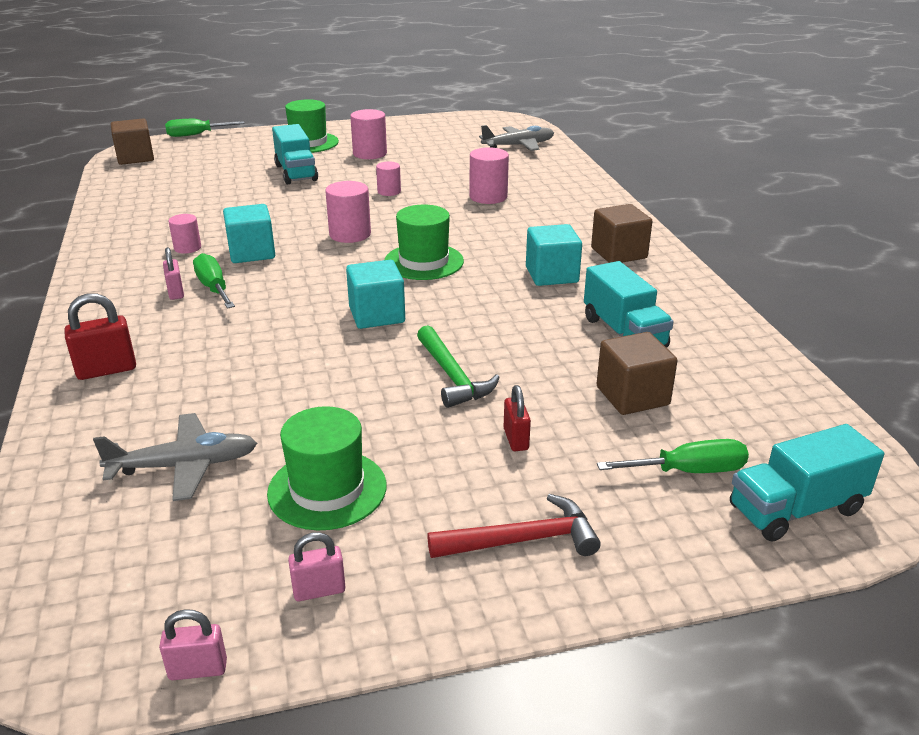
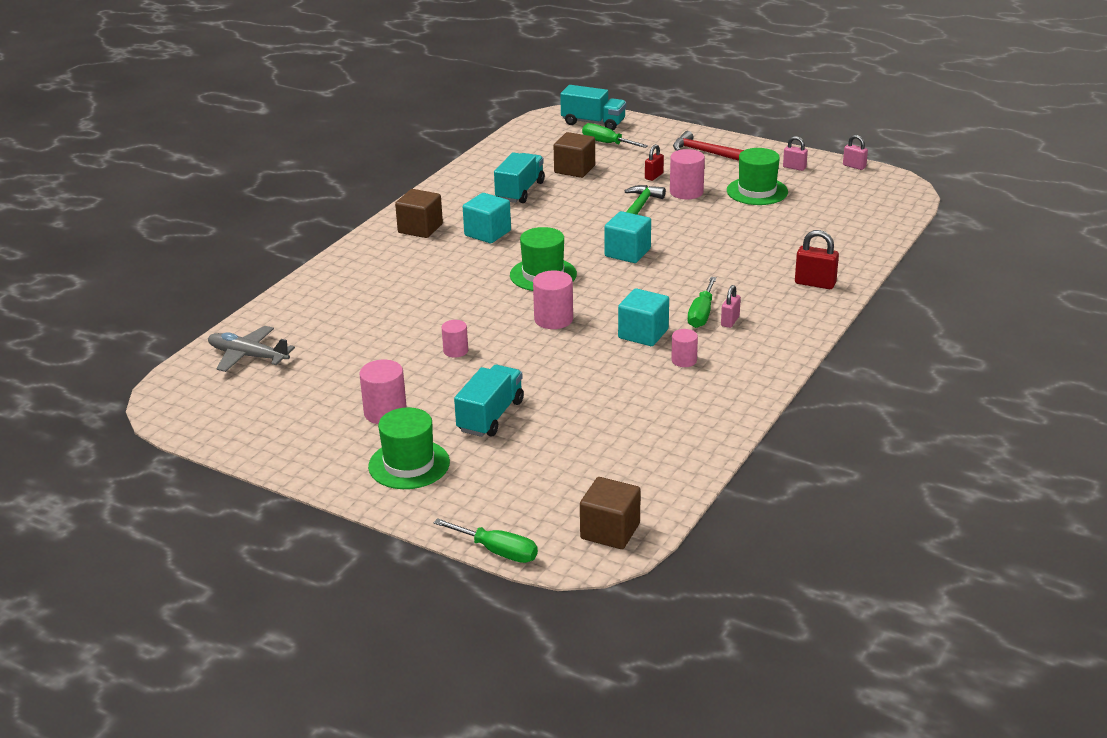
camera: 135 degrees left, 0 degrees up
(184, 466) = (810, 222): grey plane -> none
(488, 197) = (397, 309): pink cylinder -> pink cylinder (686, 192)

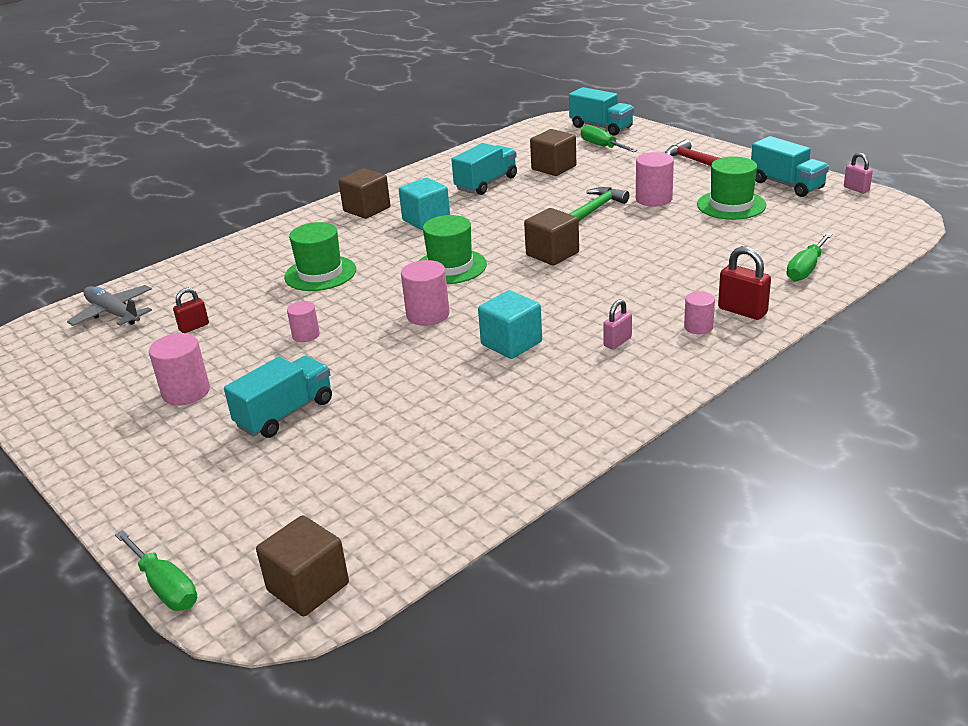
camera: 20 degrees right, 0 degrees up
(409, 464) = (161, 456): green hat -> green hat (320, 273)
(627, 253) = (552, 254): turquoise cube -> brown cube
(654, 176) = (629, 181): red padlock -> red padlock (194, 327)
(684, 360) = (536, 381): pink cylinder -> pink cylinder (698, 327)
(701, 314) = (590, 329): green screwdriver -> green screwdriver (806, 269)
(794, 167) = (786, 185): pink padlock -> turquoise truck

